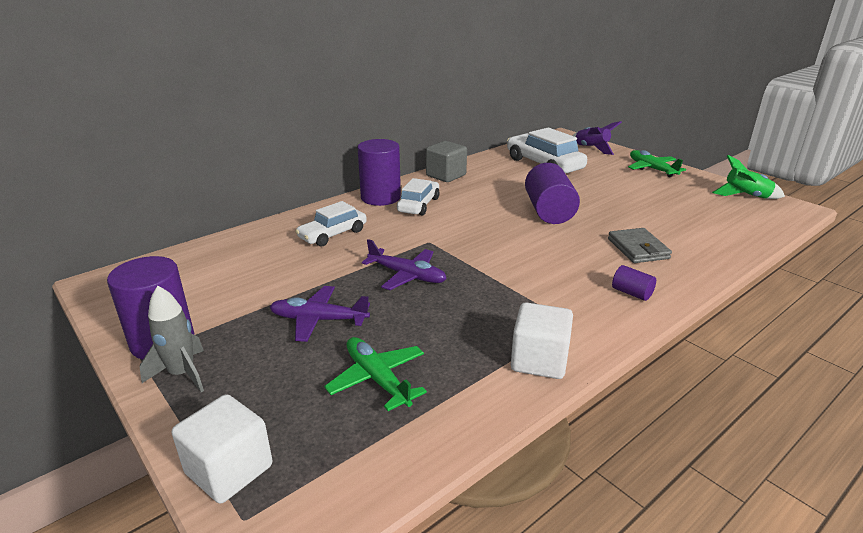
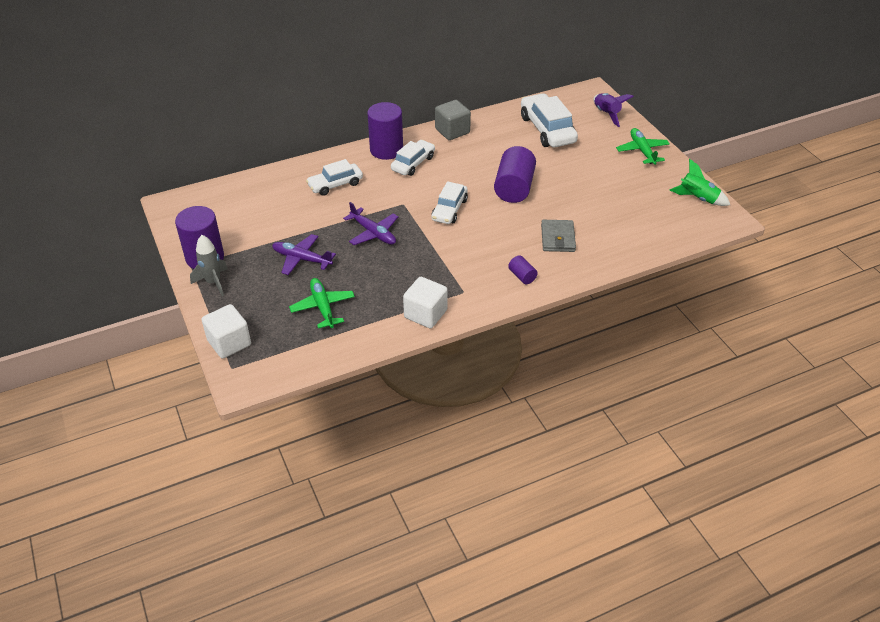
camera: 15 degrees right, 15 degrees up
(489, 239) = (449, 209): none -> white car

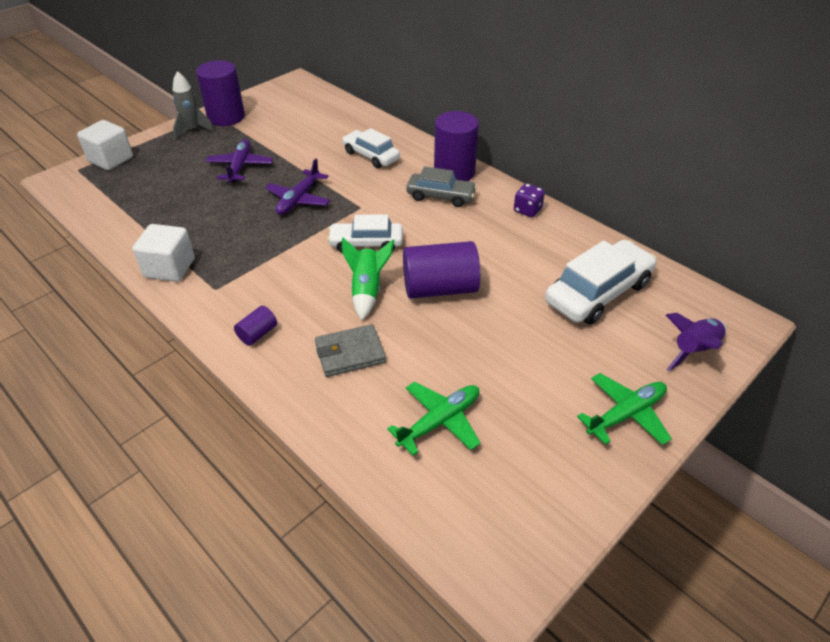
camera: 70 degrees right, 0 degrees up
(323, 307) = (169, 197): green plane -> green plane (439, 421)
(413, 163) = (440, 196): white car -> grey car
(452, 131) = (527, 210): grey cube -> purple dice
(697, 198) = (538, 520): green rocket -> green rocket (367, 290)

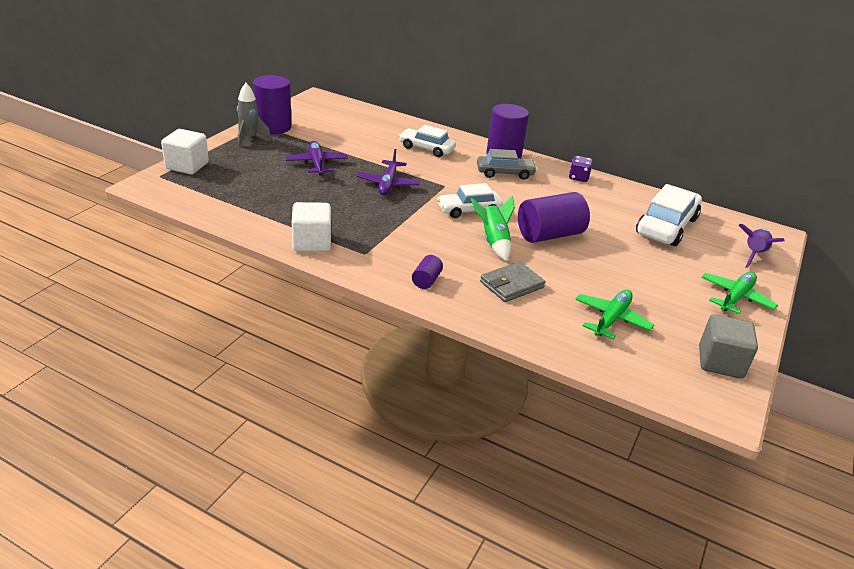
camera: 20 degrees left, 10 degrees down
(542, 511) = (720, 362): none -> grey cube

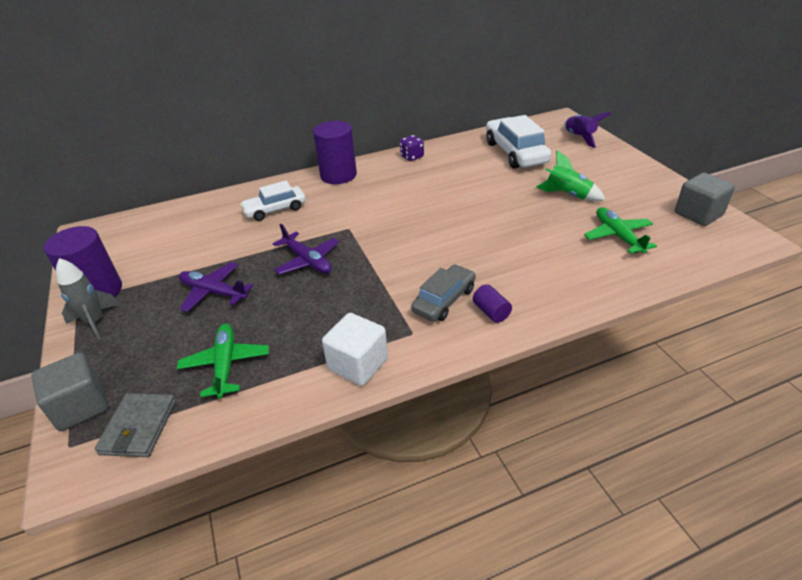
camera: 45 degrees left, 5 degrees up
(187, 166) = (81, 406): white cube -> grey cube
(469, 210) = (402, 233): white car -> none
(493, 242) = (464, 243): green rocket -> green rocket (567, 195)
(505, 173) = (366, 187): grey car -> grey car (444, 300)
(511, 285) = (535, 264): grey wallet -> grey wallet (139, 427)
(549, 235) = (479, 209): purple cylinder -> none
(735, 298) = (625, 170): green plane -> green plane (226, 365)

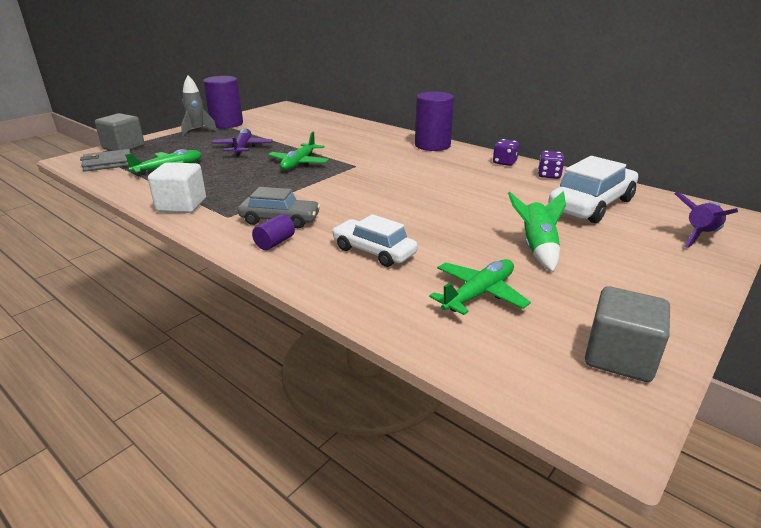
camera: 60 degrees right, 10 degrees down
(275, 209) = (357, 139): white car -> white car (374, 251)
(307, 260) = (299, 163): purple plane -> green plane
(453, 149) = (549, 175): none -> purple dice

